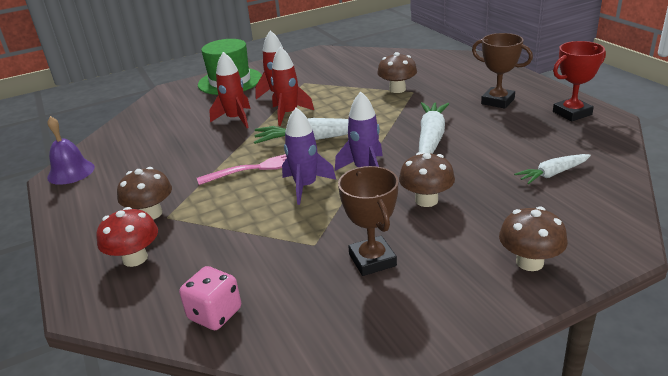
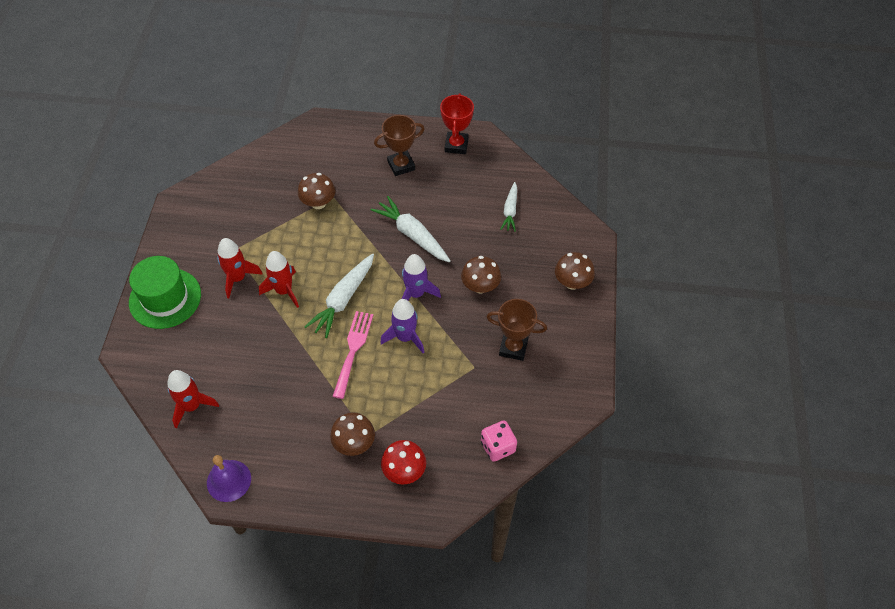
camera: 60 degrees left, 25 degrees up
(235, 119) = (253, 329): red rocket -> red rocket (192, 406)

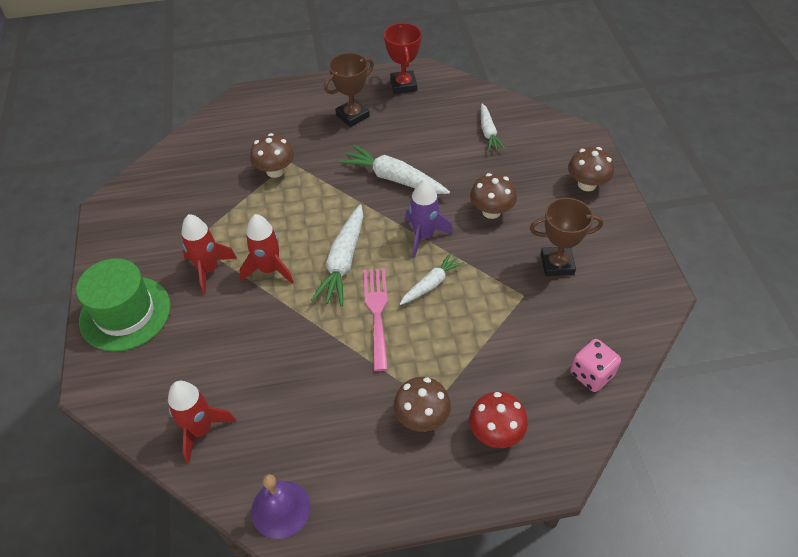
camera: 15 degrees left, 5 degrees down
(405, 337) = (431, 284): purple rocket -> white carrot

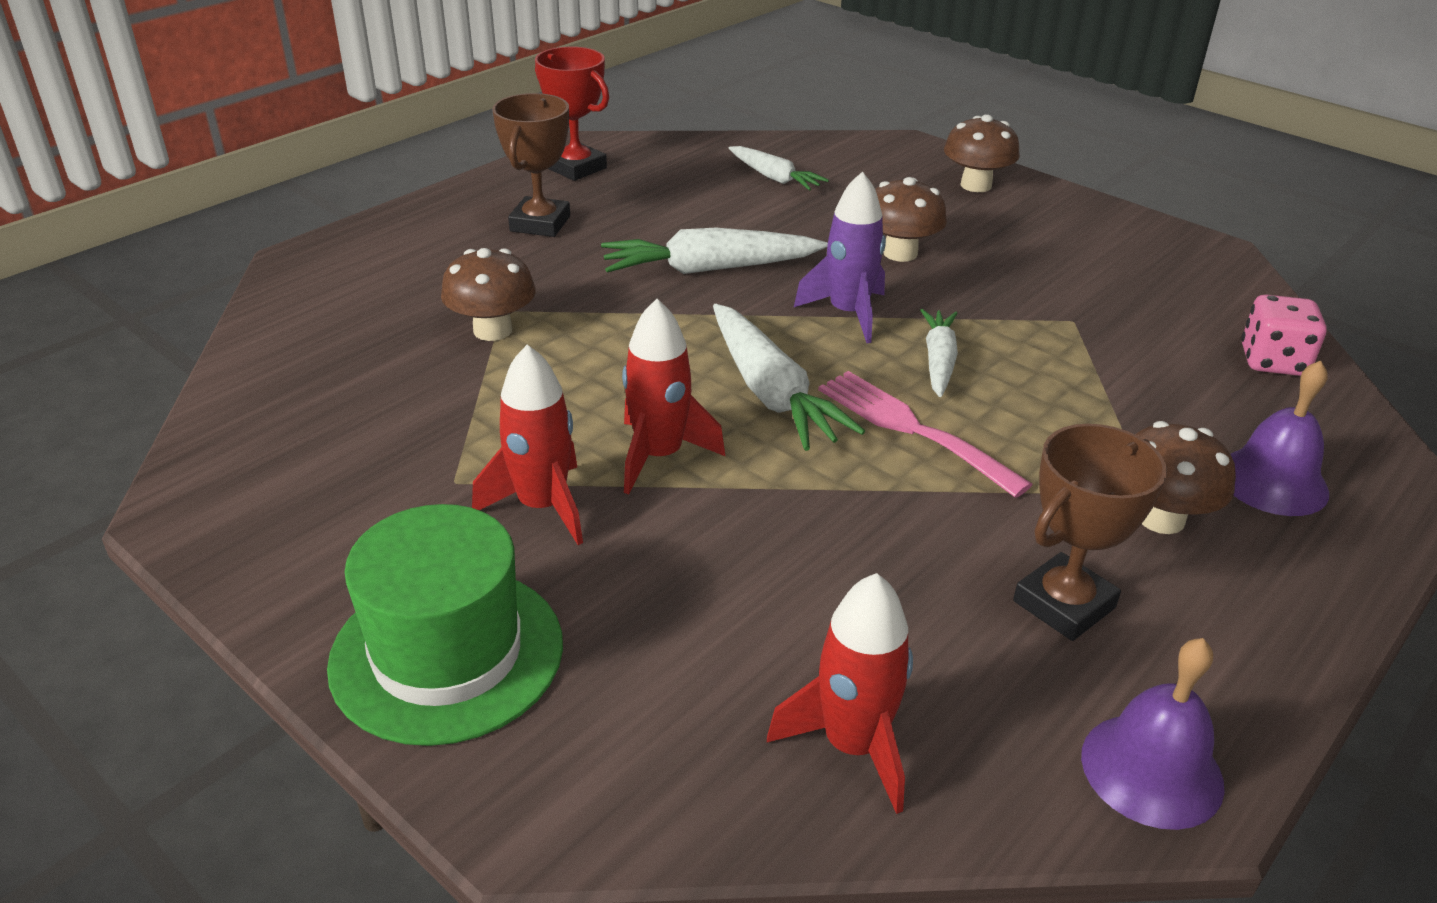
camera: 40 degrees left, 15 degrees down
(496, 433) = (1272, 481): red mushroom -> purple bell
(557, 264) = (1062, 273): brown trophy -> brown trophy (1064, 604)

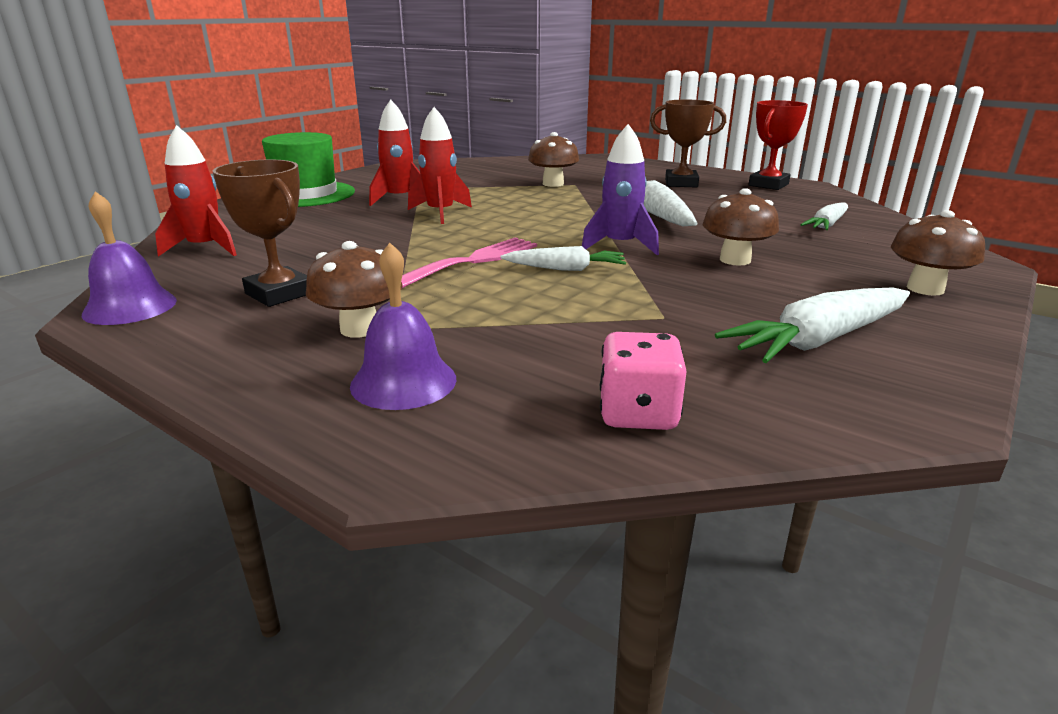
camera: 85 degrees right, 10 degrees down
(771, 393) = (508, 230): white carrot -> white carrot (818, 340)

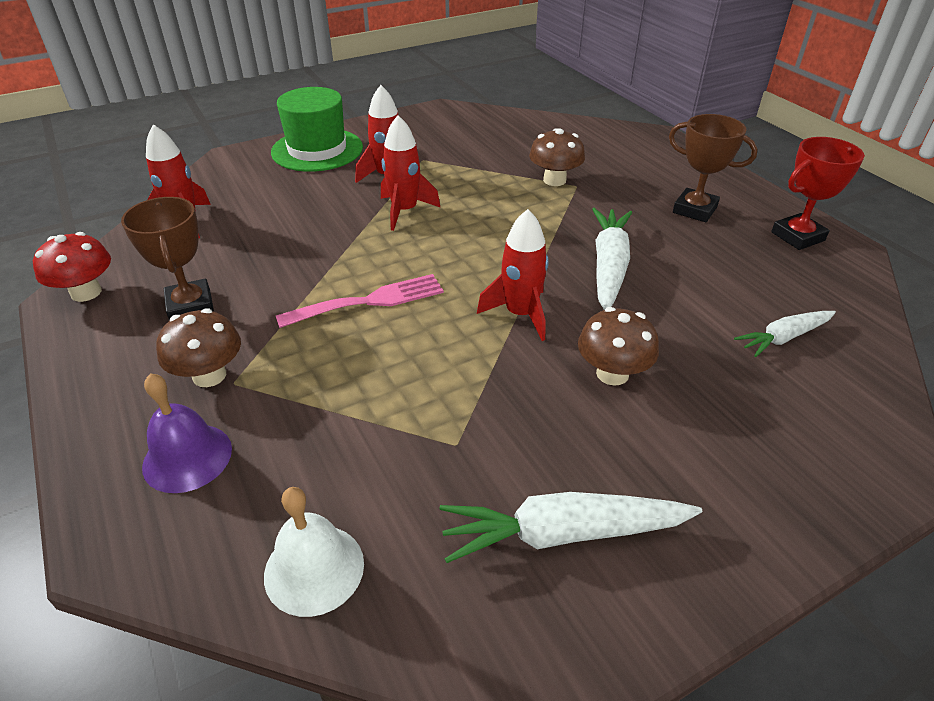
camera: 25 degrees right, 15 degrees up
(130, 307) = (86, 292): purple bell -> red mushroom
(566, 269) = (437, 339): white carrot -> none
(620, 246) = (520, 314): purple rocket -> red rocket
(638, 413) = (314, 569): pink dice -> white bell
(925, 289) = (770, 492): brown mushroom -> none

